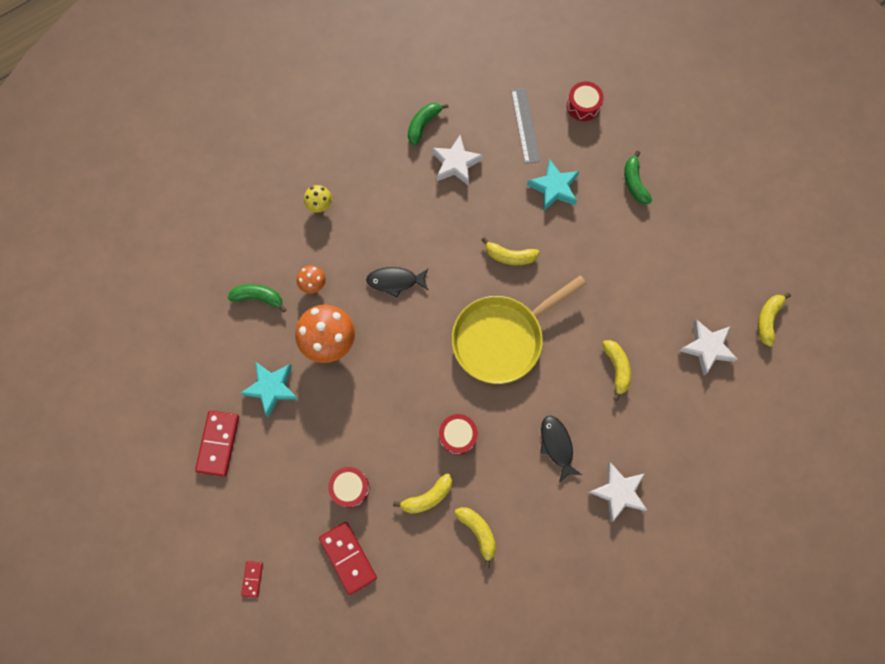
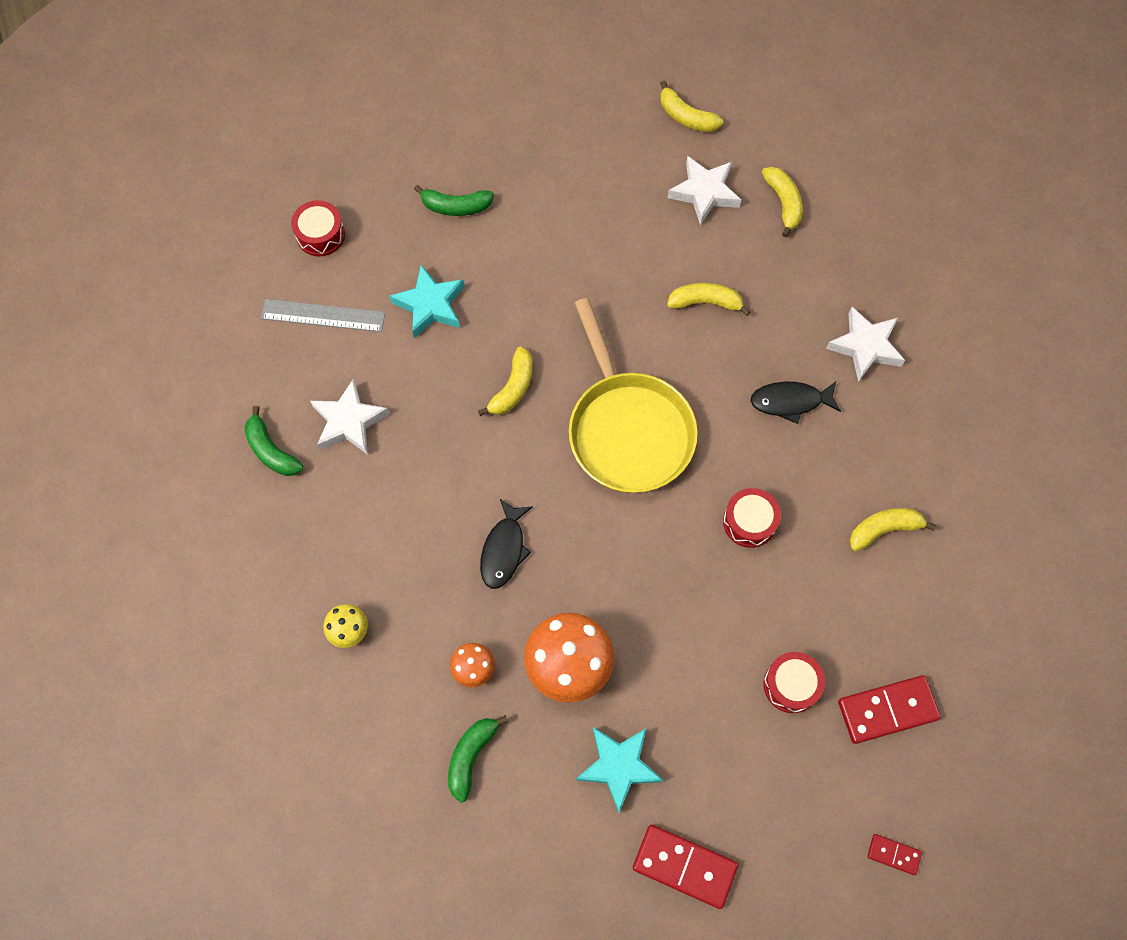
camera: 75 degrees left, 5 degrees down
(427, 497) = (825, 582): yellow banana -> yellow banana (783, 203)

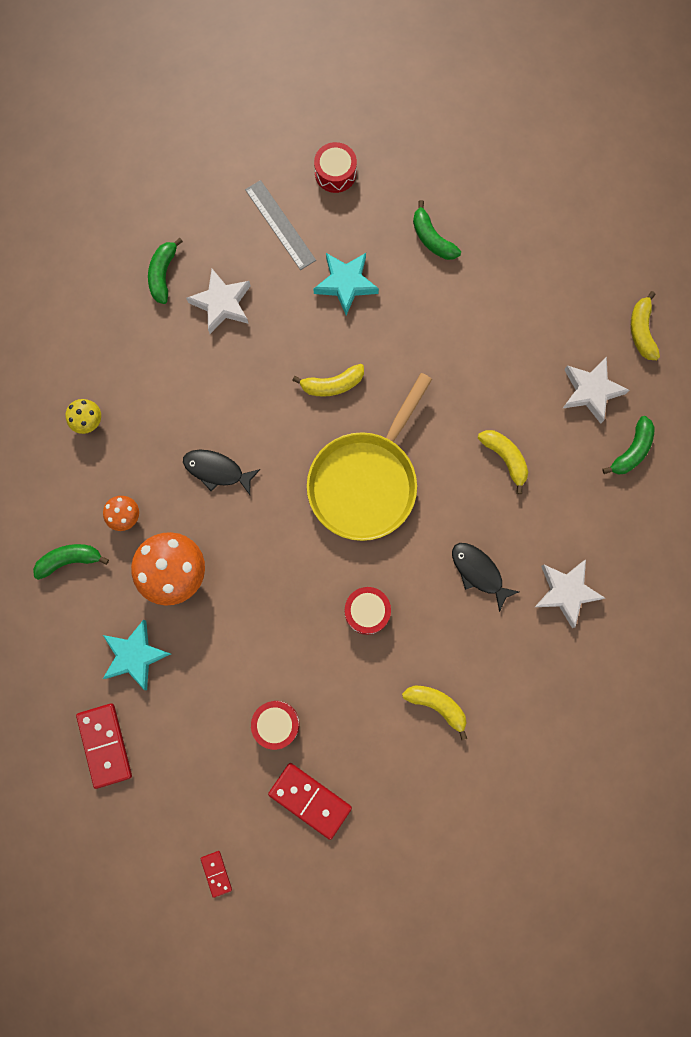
camera: 50 degrees right, 10 degrees up
(504, 549) = (217, 470): black fish -> black fish turned 45 degrees clockwise
(783, 203) = (631, 451): yellow banana -> green banana

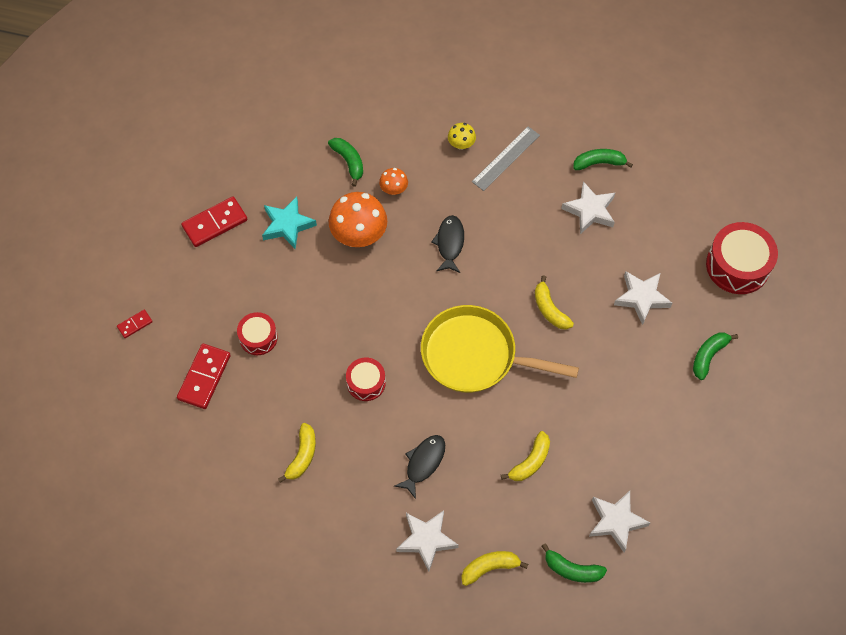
camera: 75 degrees right, 15 degrees down
(280, 225) = (674, 236): grey ruler -> grey ruler (506, 158)
(335, 173) = (737, 265): red drum -> red drum, size x1.71
(346, 284) = (641, 298): turquoise star -> white star
(641, 331) = (689, 554): yellow banana -> yellow banana (489, 567)

